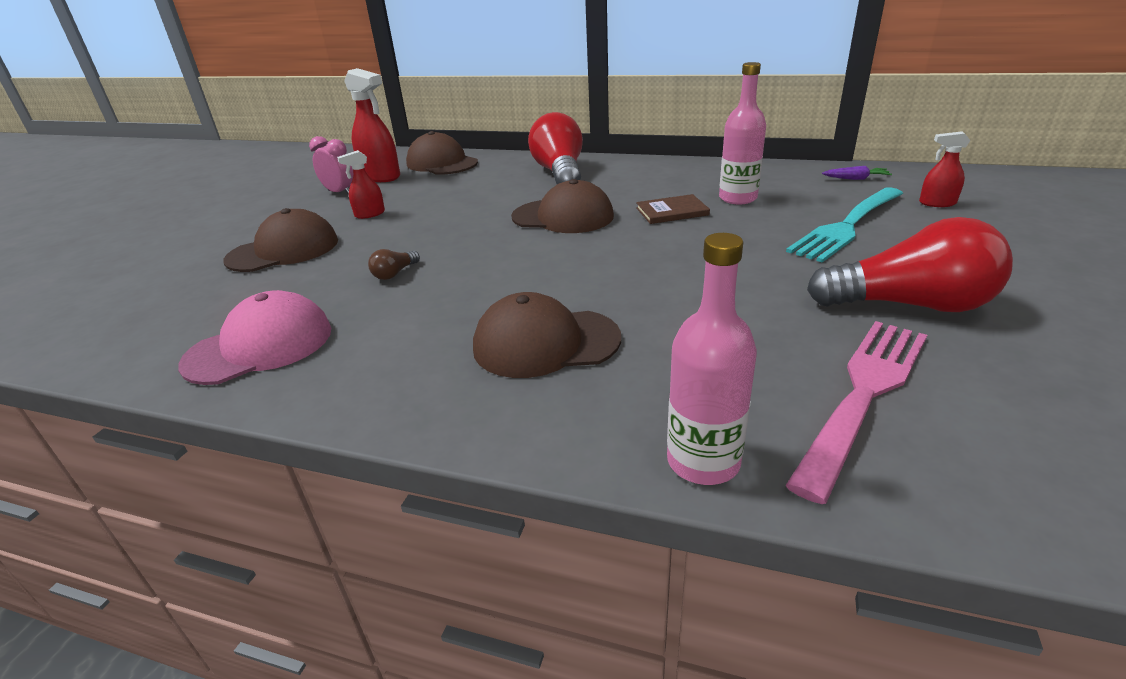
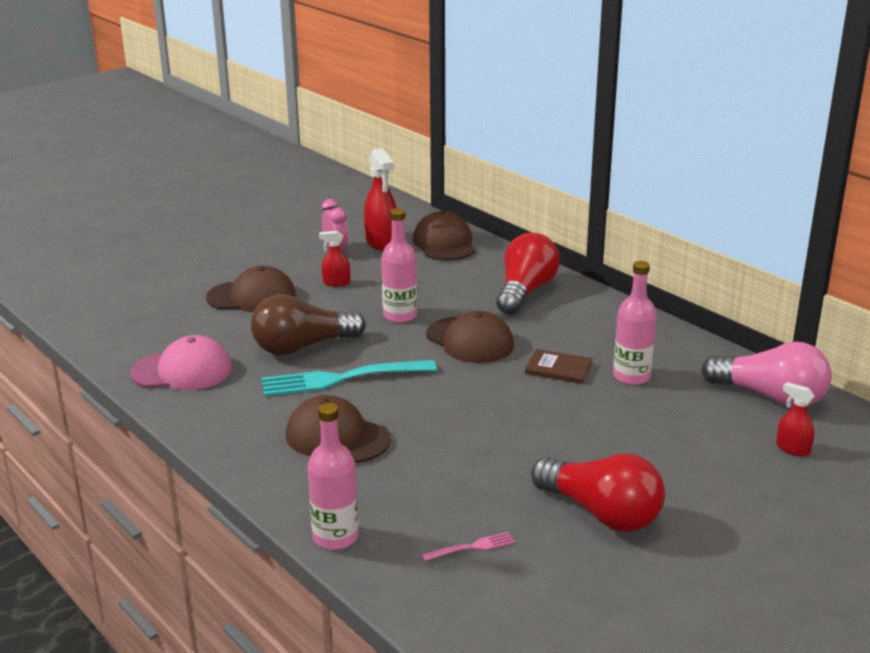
camera: 30 degrees right, 5 degrees down
(395, 274) = (302, 347): brown light bulb -> brown light bulb, size x2.48
(469, 219) = (400, 315): none -> pink bottle
(847, 225) = (675, 437): turquoise fork -> turquoise fork (342, 378)
(856, 179) = (770, 397): purple carrot -> pink light bulb
(864, 395) = (471, 547): pink fork -> pink fork, size x0.44

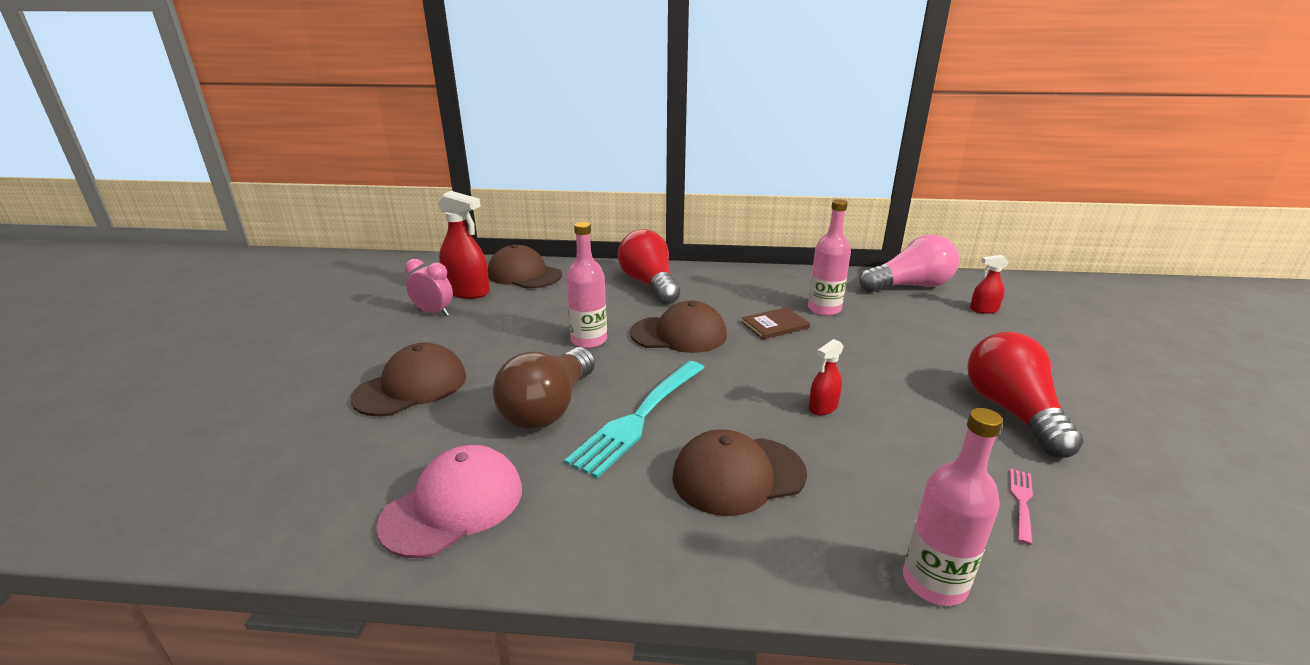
camera: 45 degrees left, 0 degrees up
(336, 283) = (481, 338): red spray bottle -> red spray bottle (823, 407)
(601, 513) = (1012, 412): red light bulb -> red light bulb turned 90 degrees counterclockwise

